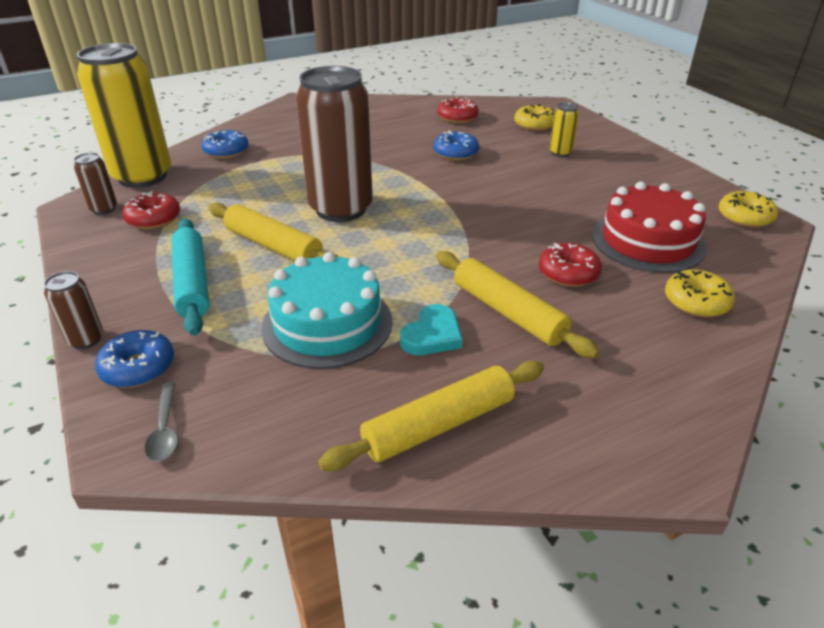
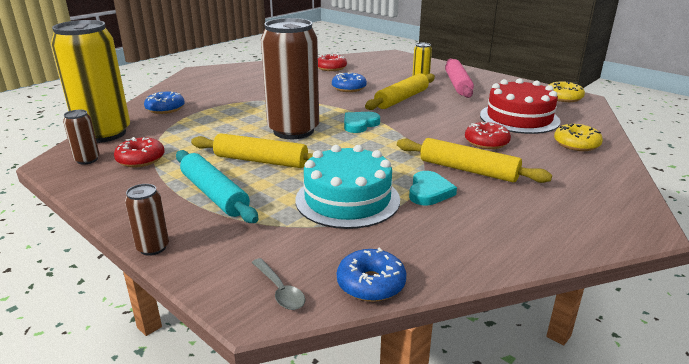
camera: 20 degrees left, 10 degrees down
(138, 367) = (218, 256): blue donut -> blue donut (371, 284)
(426, 213) = (360, 124): none -> turquoise heart
(439, 425) = (481, 240): yellow rolling pin -> yellow rolling pin (401, 99)
(534, 125) = (389, 66): yellow donut -> none
(605, 169) = (457, 84): none -> pink rolling pin

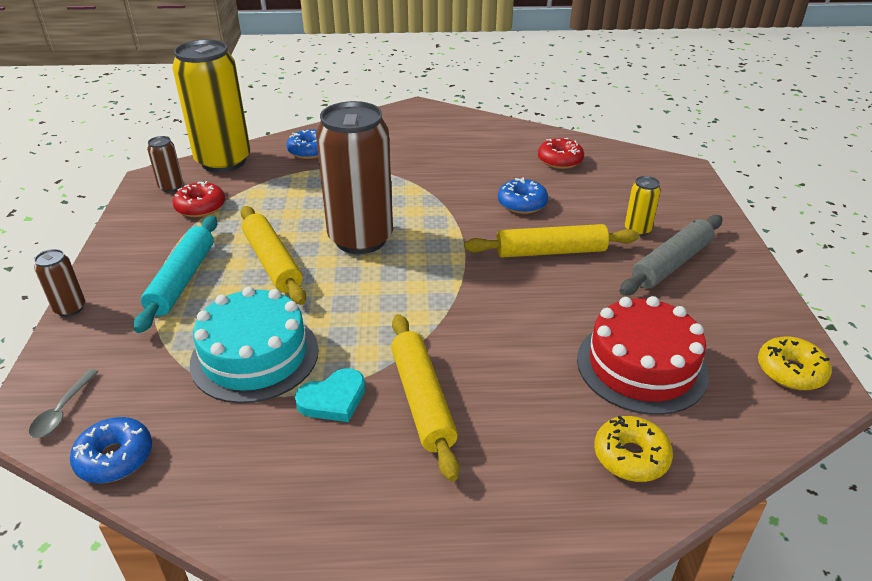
camera: 45 degrees right, 10 degrees up
(360, 124) = (435, 266): turquoise heart -> none
(457, 84) = (671, 263): pink rolling pin -> grey rolling pin
(486, 142) = (520, 376): red donut -> none

